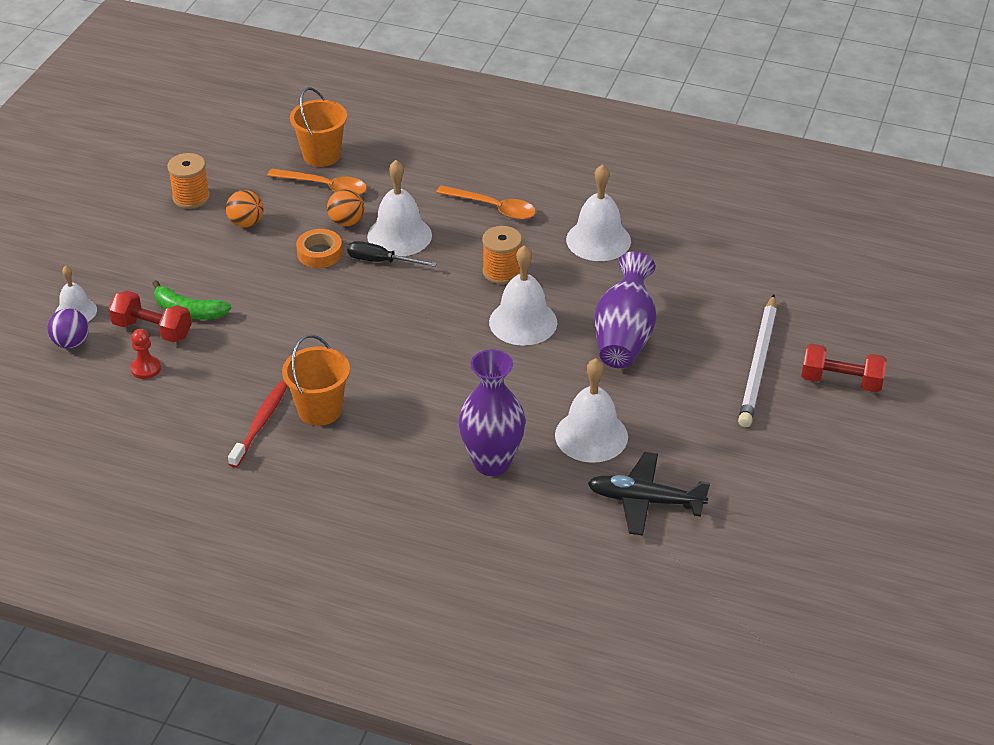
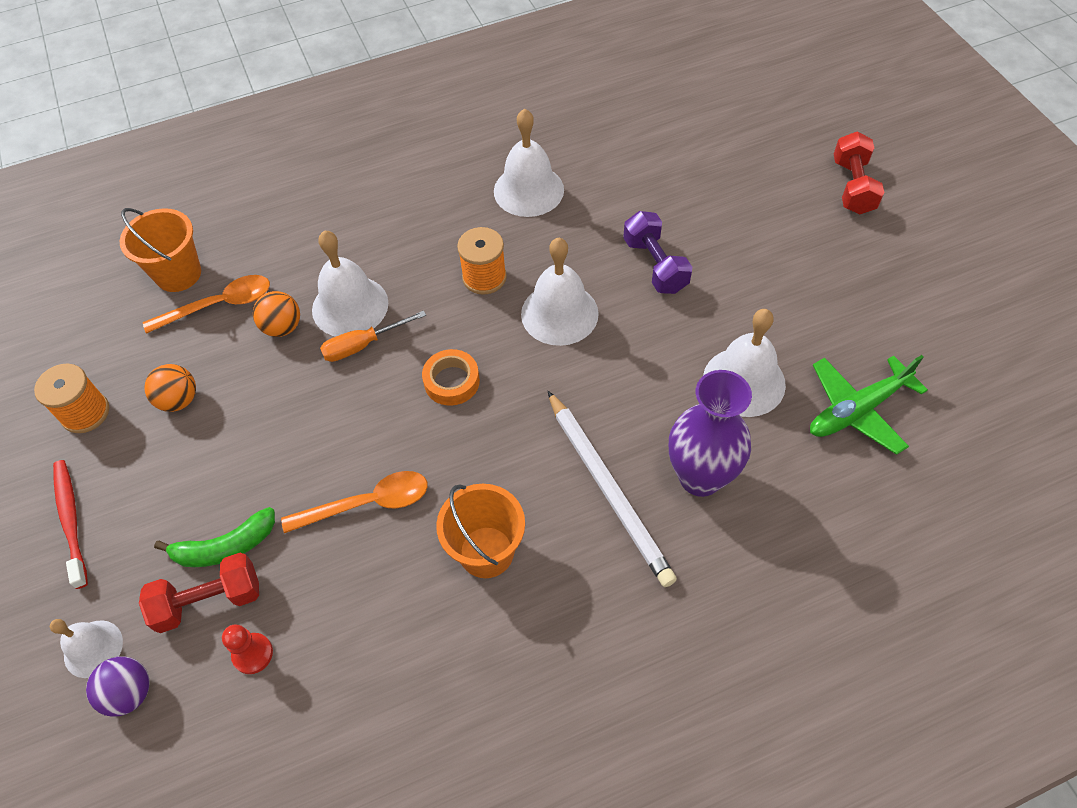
camera: 40 degrees left, 15 degrees up
(260, 424) = (446, 617): red toothbrush -> red toothbrush (71, 521)
(319, 253) = (293, 379): orange tape -> orange tape (452, 381)
(381, 261) = (363, 345): black screwdriver -> orange screwdriver
(493, 208) = (404, 220): orange spoon -> orange spoon (367, 504)
(624, 336) = (655, 265): purple vase -> purple dumbbell
(645, 501) = (857, 410): black plane -> green plane
(758, 364) = (781, 215): white pencil -> white pencil (608, 489)
(841, 381) = (852, 187): red dumbbell -> red dumbbell turned 60 degrees counterclockwise

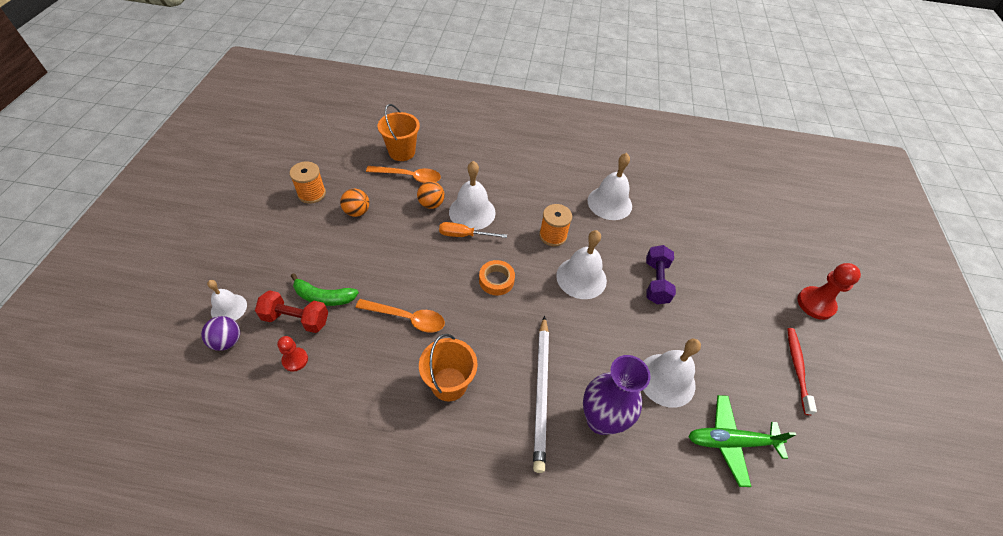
camera: 25 degrees right, 5 degrees down
(71, 521) = (267, 241): red toothbrush -> red toothbrush (797, 368)
(852, 187) = (815, 304): red dumbbell -> red pawn

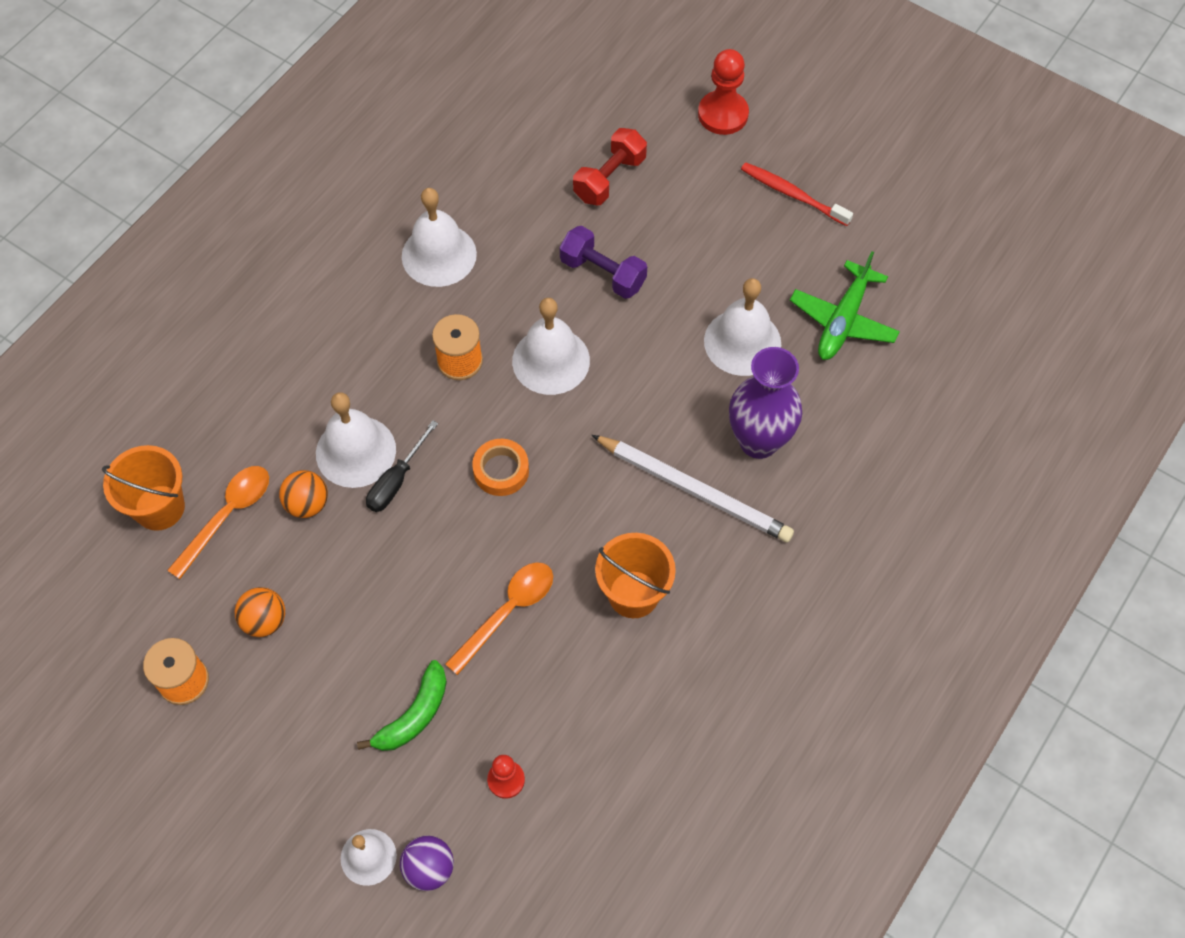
camera: 60 degrees left, 10 degrees up
(296, 319) = (436, 763): red dumbbell -> red dumbbell (609, 178)
(464, 235) = (396, 480): orange screwdriver -> black screwdriver

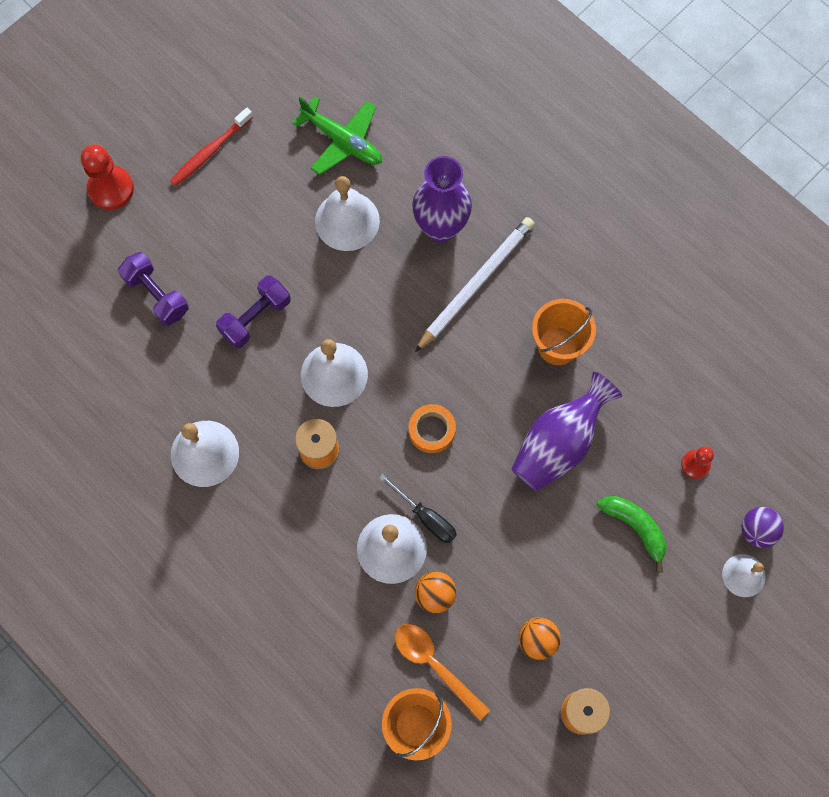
camera: 80 degrees left, 10 degrees up
(507, 612) = (558, 443): orange spoon -> purple vase
(609, 178) = (157, 295): red dumbbell -> purple dumbbell

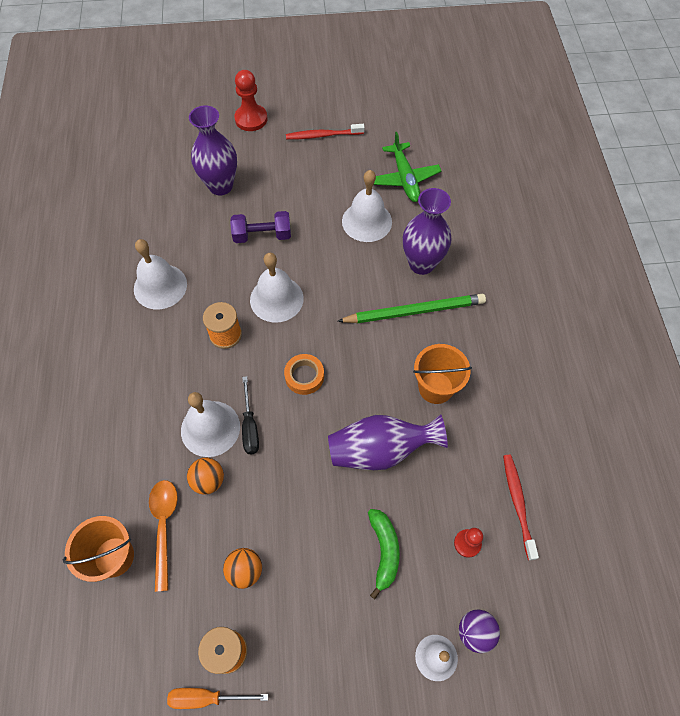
camera: 40 degrees right, 10 degrees down
(157, 295) = (220, 186): purple dumbbell -> purple vase
(476, 284) = (414, 311): white pencil -> green pencil
(597, 758) = (207, 697): none -> orange screwdriver
(709, 397) = (518, 504): none -> red toothbrush

